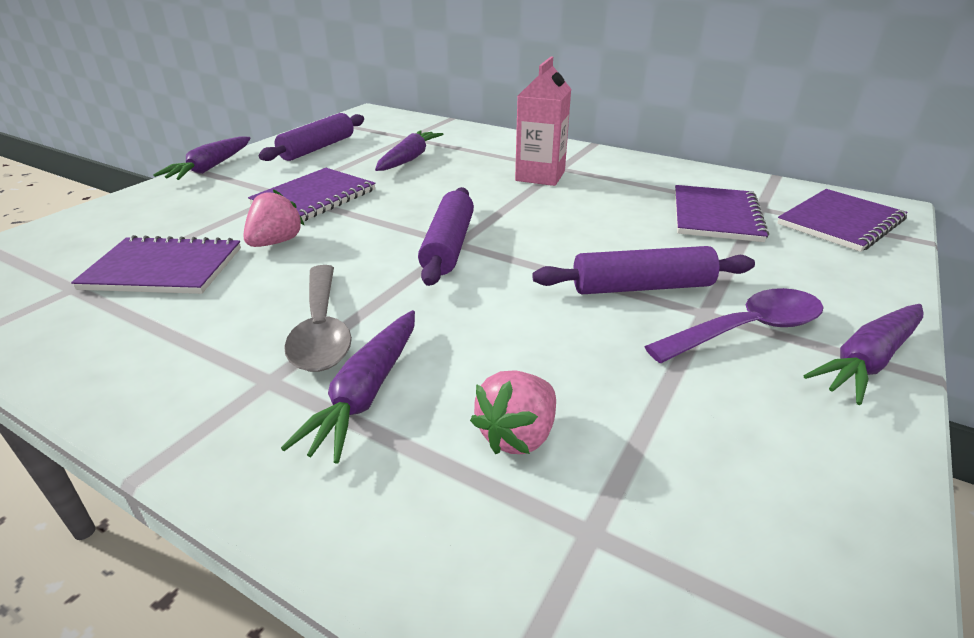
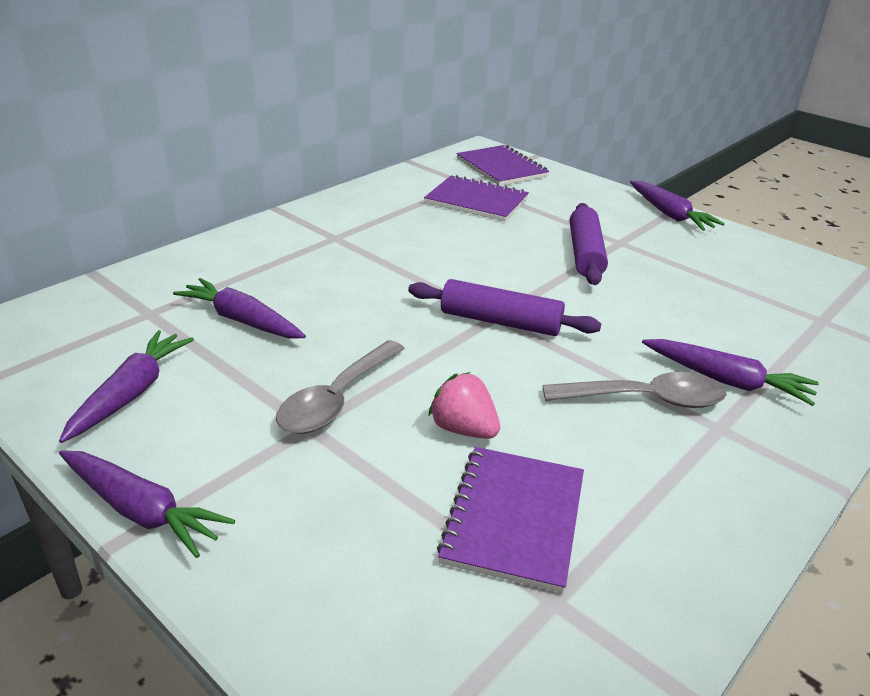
camera: 80 degrees left, 0 degrees up
(314, 197) = (336, 399): purple notebook -> grey spoon
(317, 148) = (131, 393): purple rolling pin -> purple carrot
(517, 435) = (757, 328): pink strawberry -> none
(540, 176) = (352, 251): pink carton -> none
(746, 330) = (640, 235): purple spoon -> none

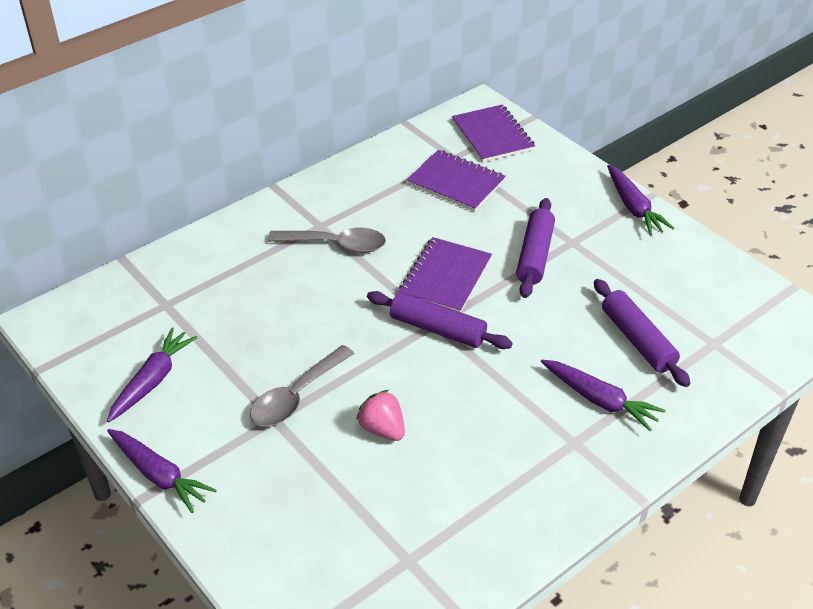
camera: 10 degrees right, 10 degrees up
(242, 320) = (234, 316): purple carrot -> none
(514, 518) = (399, 502): purple notebook -> purple notebook (445, 277)
(646, 399) = (528, 413): grey spoon -> grey spoon (336, 244)
(737, 321) = (637, 340): none -> purple rolling pin

